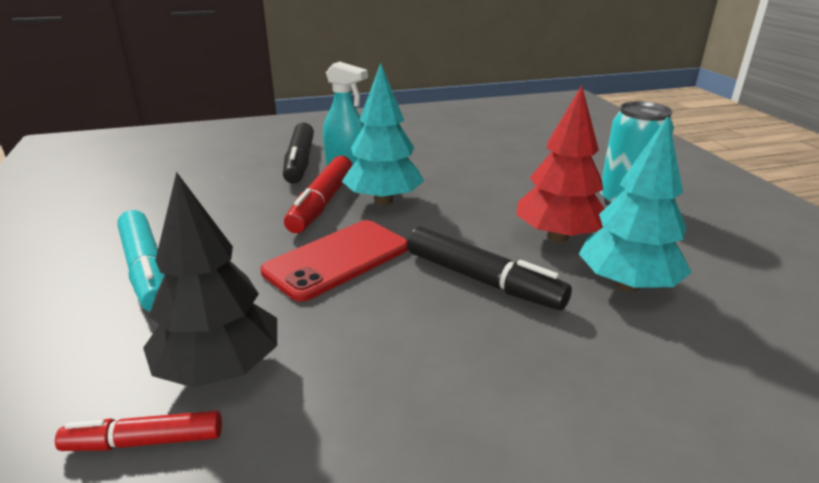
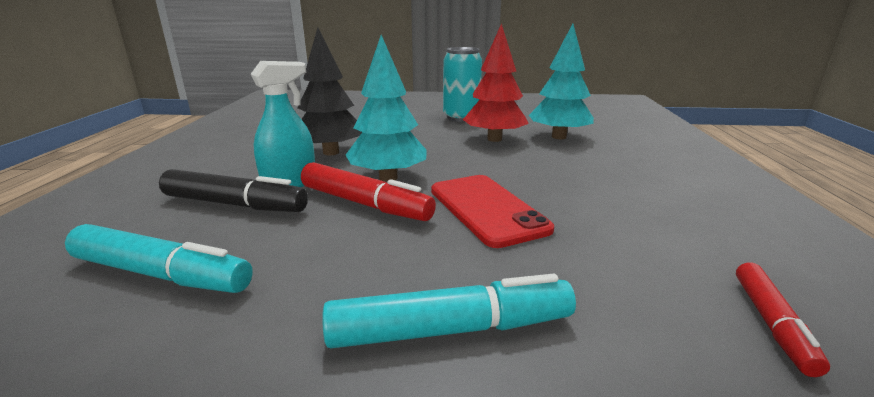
camera: 70 degrees left, 5 degrees down
(204, 172) = (161, 274): none -> turquoise marker
(220, 369) = (659, 279): black tree -> black tree (331, 152)
(482, 280) = (541, 166): black marker -> none

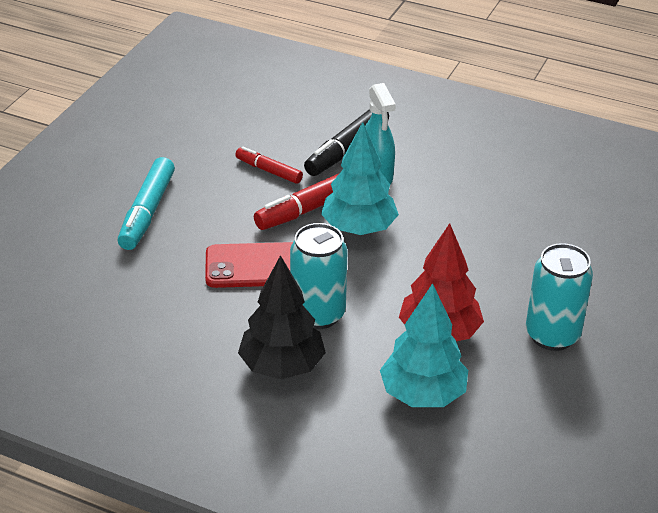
camera: 110 degrees right, 15 degrees up
(161, 274) = (263, 127): turquoise marker -> none
(331, 152) = (448, 205): black tree -> black tree (282, 366)
(525, 175) = (318, 314): none -> turquoise can
(772, 324) = (65, 323): red marker -> red marker (268, 171)

